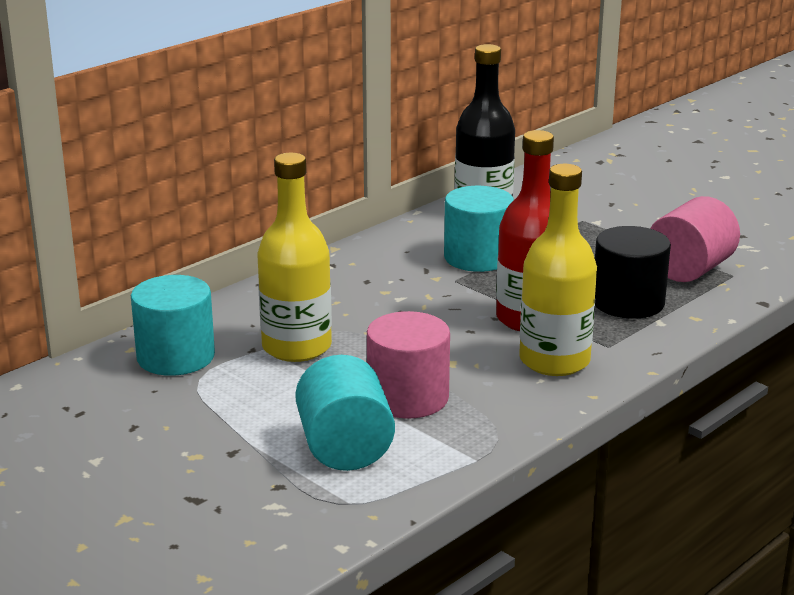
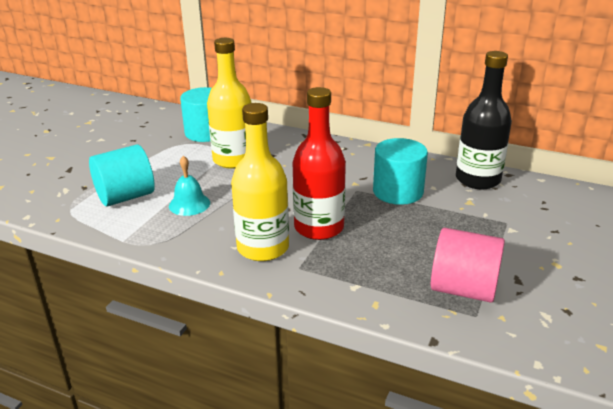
camera: 70 degrees right, 5 degrees up
(408, 398) = (189, 204): pink cylinder -> turquoise bell
(628, 302) = (376, 266): black cylinder -> none

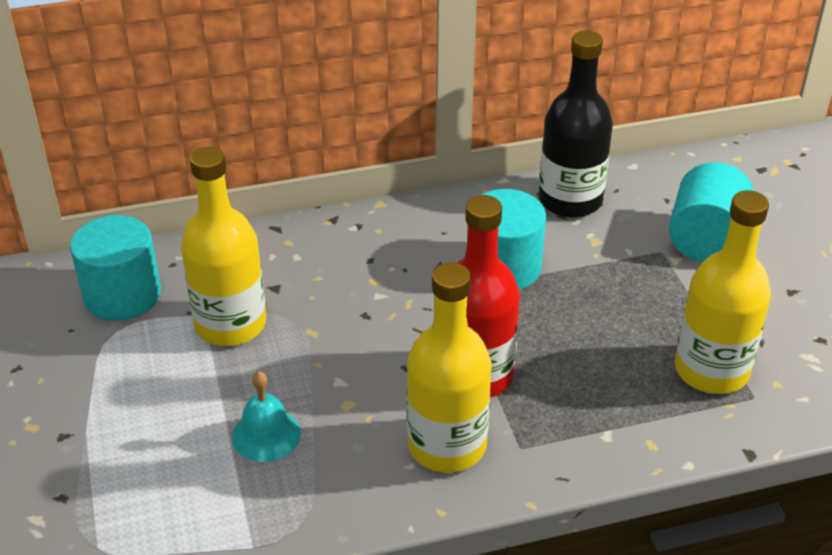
camera: 40 degrees left, 10 degrees up
(126, 197) = (155, 476): turquoise cylinder -> turquoise cylinder (706, 240)
(463, 289) = (711, 370): pink cylinder -> yellow bottle

